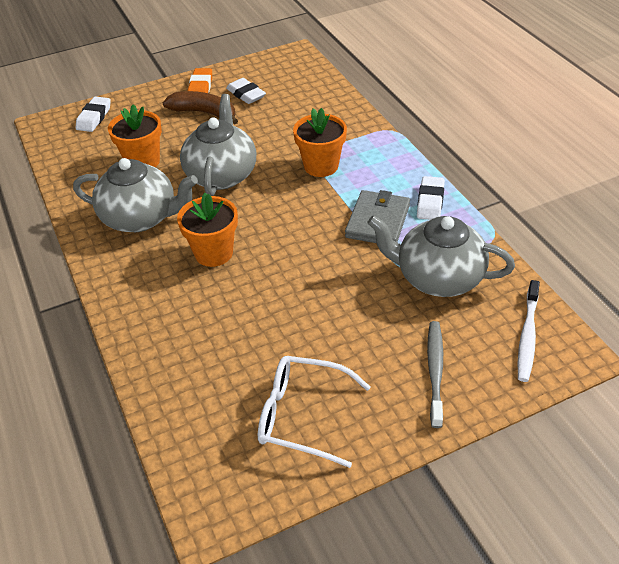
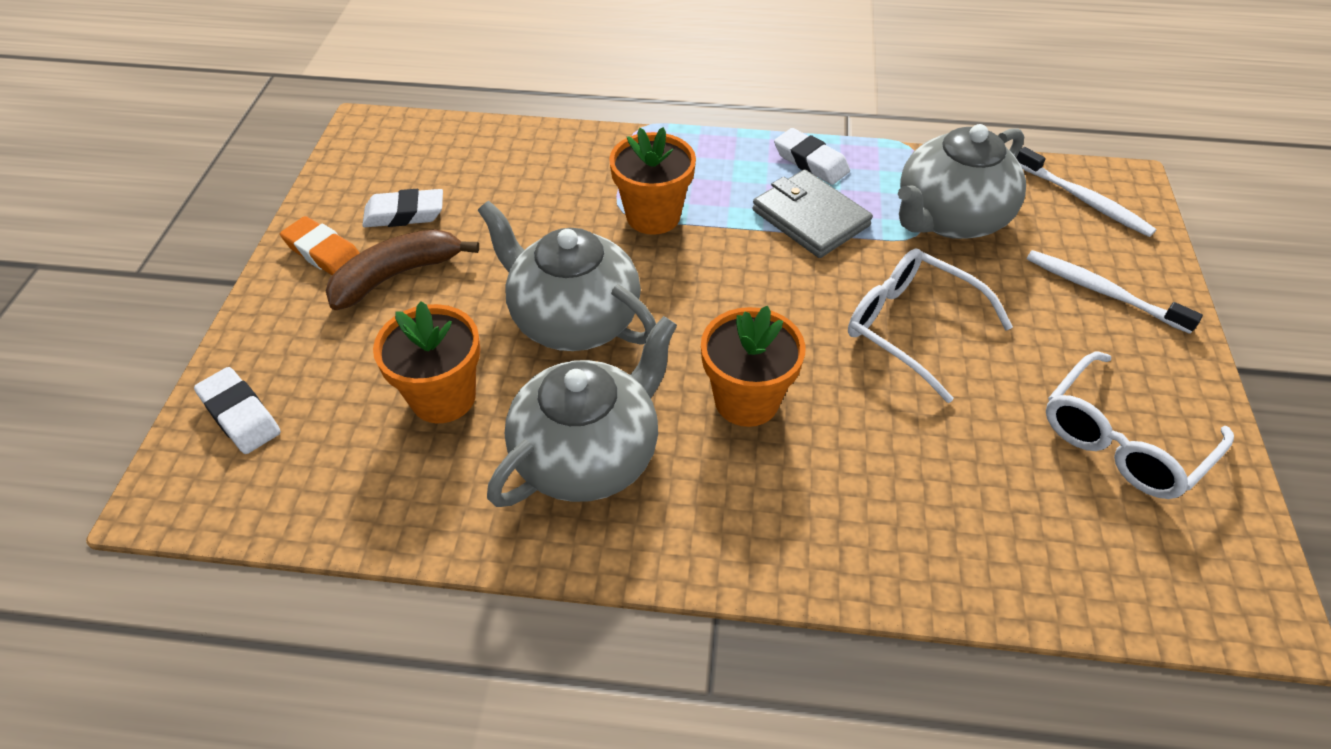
camera: 60 degrees left, 5 degrees up
(321, 294) = (911, 327): none -> white glasses
(435, 372) = (1103, 292): grey toothbrush -> white toothbrush

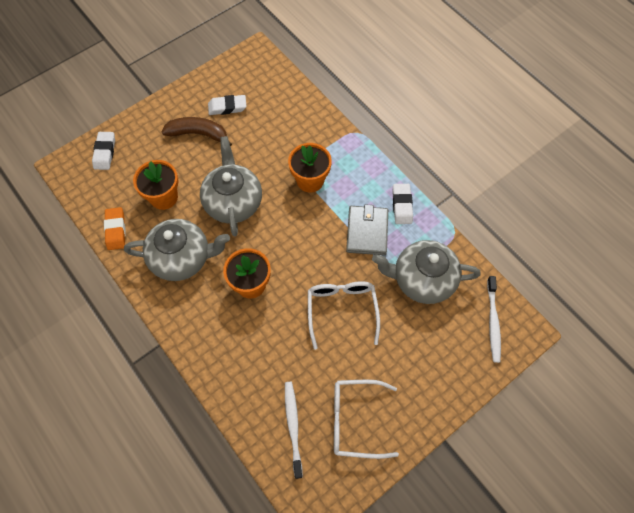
camera: 45 degrees right, 15 degrees up
(324, 253) = (186, 104): orange eraser -> orange eraser (116, 230)
(404, 214) = (227, 107): white eraser -> white eraser turned 45 degrees counterclockwise
(1103, 292) = (436, 365): white toothbrush -> white toothbrush (293, 427)

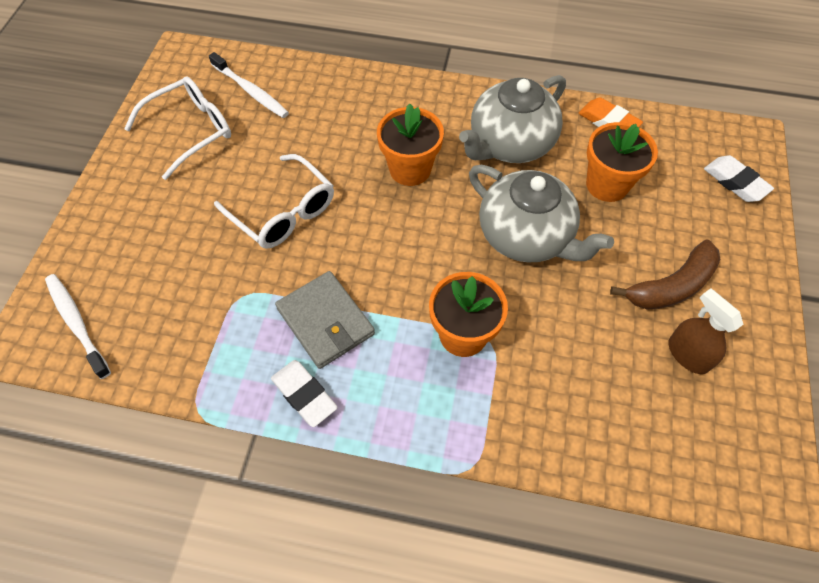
camera: 140 degrees right, 5 degrees down
(227, 107) = (687, 354): white eraser -> brown spray bottle
(422, 280) = (206, 311): grey teapot -> none

